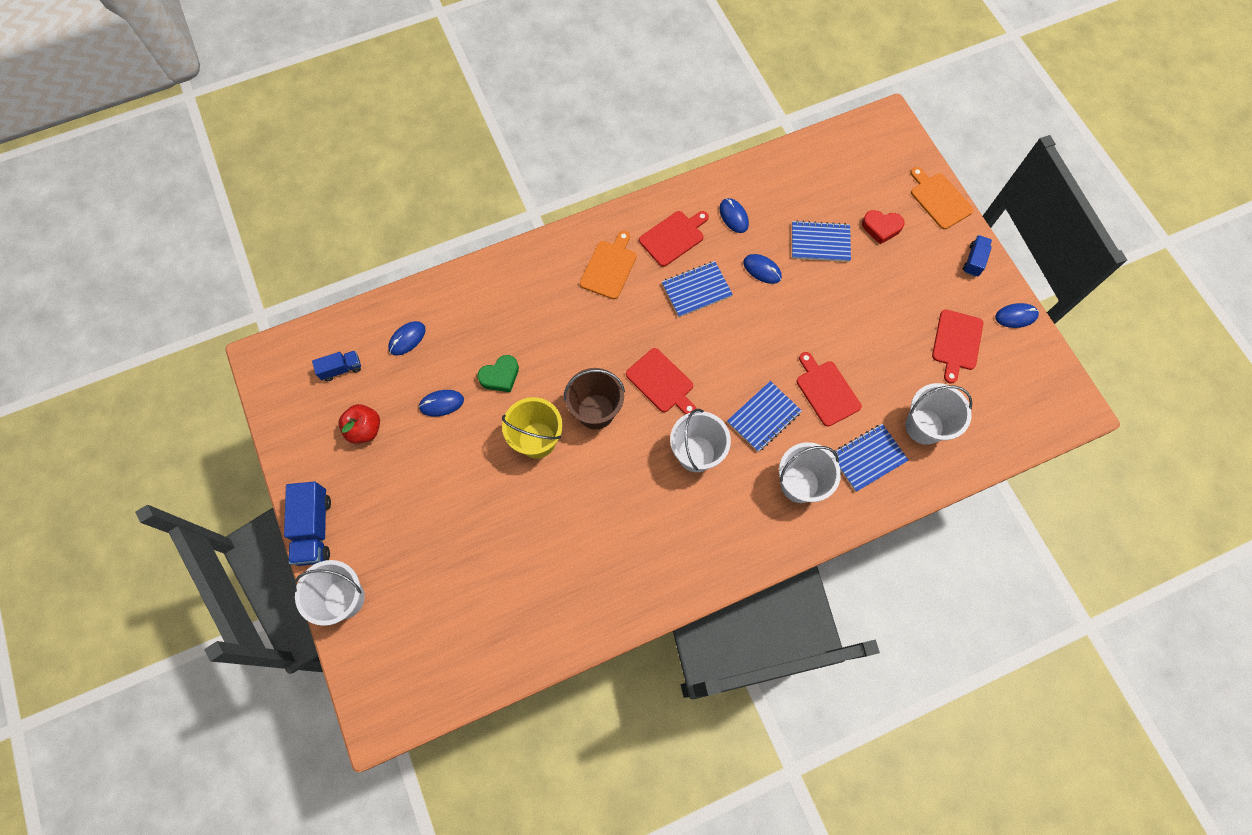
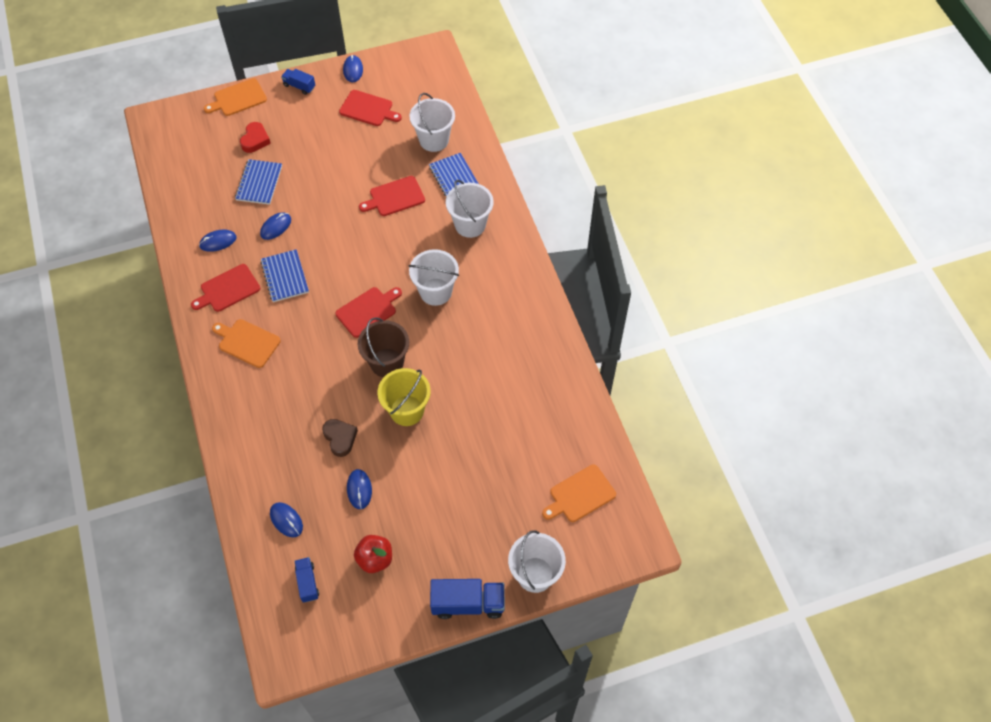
camera: 85 degrees left, 10 degrees down
(439, 644) = (580, 495): none -> orange cutting board
(500, 376) = (340, 438): green heart -> brown heart
(673, 237) = (228, 289): red cutting board -> red cutting board turned 90 degrees counterclockwise
(763, 417) = (410, 242): blue notebook -> none

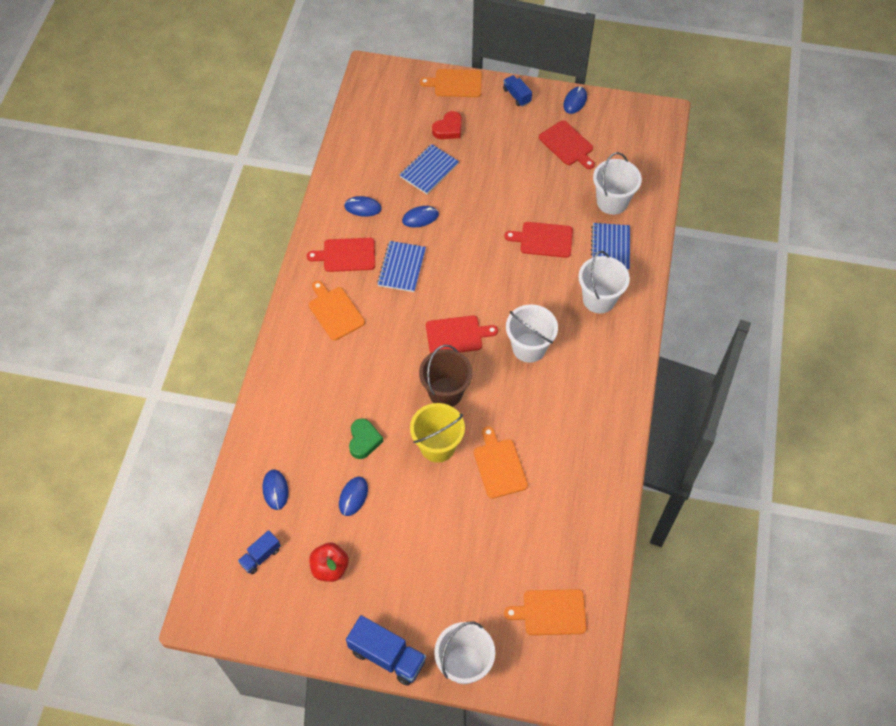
camera: 30 degrees right, 0 degrees up
(307, 582) = (261, 556): blue truck -> blue truck turned 150 degrees counterclockwise
(340, 438) = (364, 440): brown heart -> green heart
(468, 400) = (499, 466): none -> orange cutting board

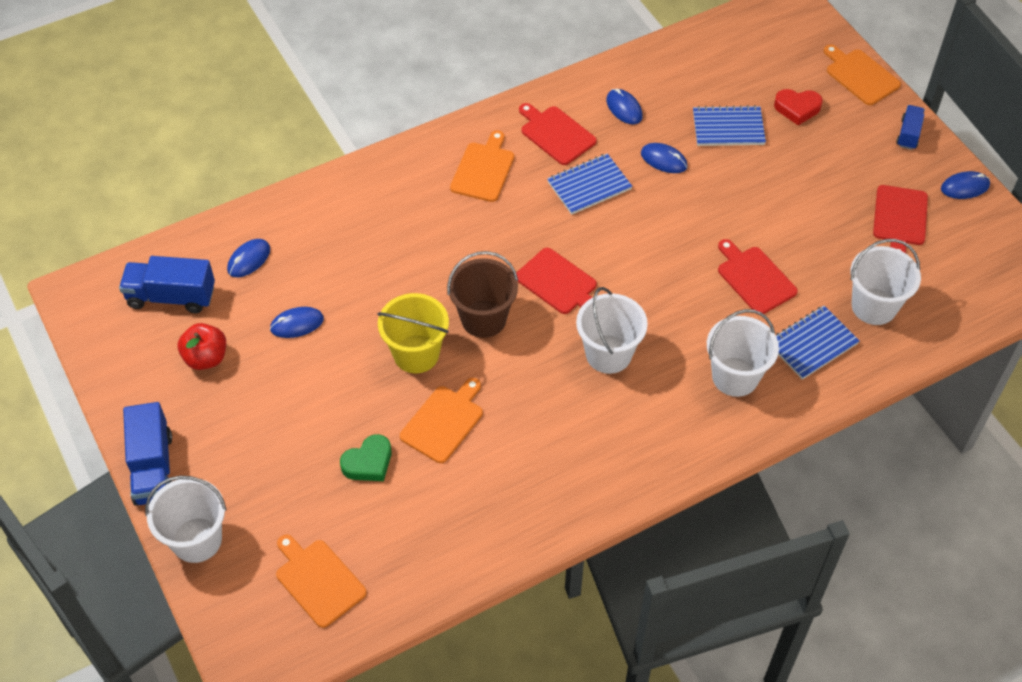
camera: 50 degrees right, 5 degrees down
(261, 556) = (171, 296): blue truck -> blue truck, size x1.72
(364, 440) = (365, 290): green heart -> green heart (368, 462)

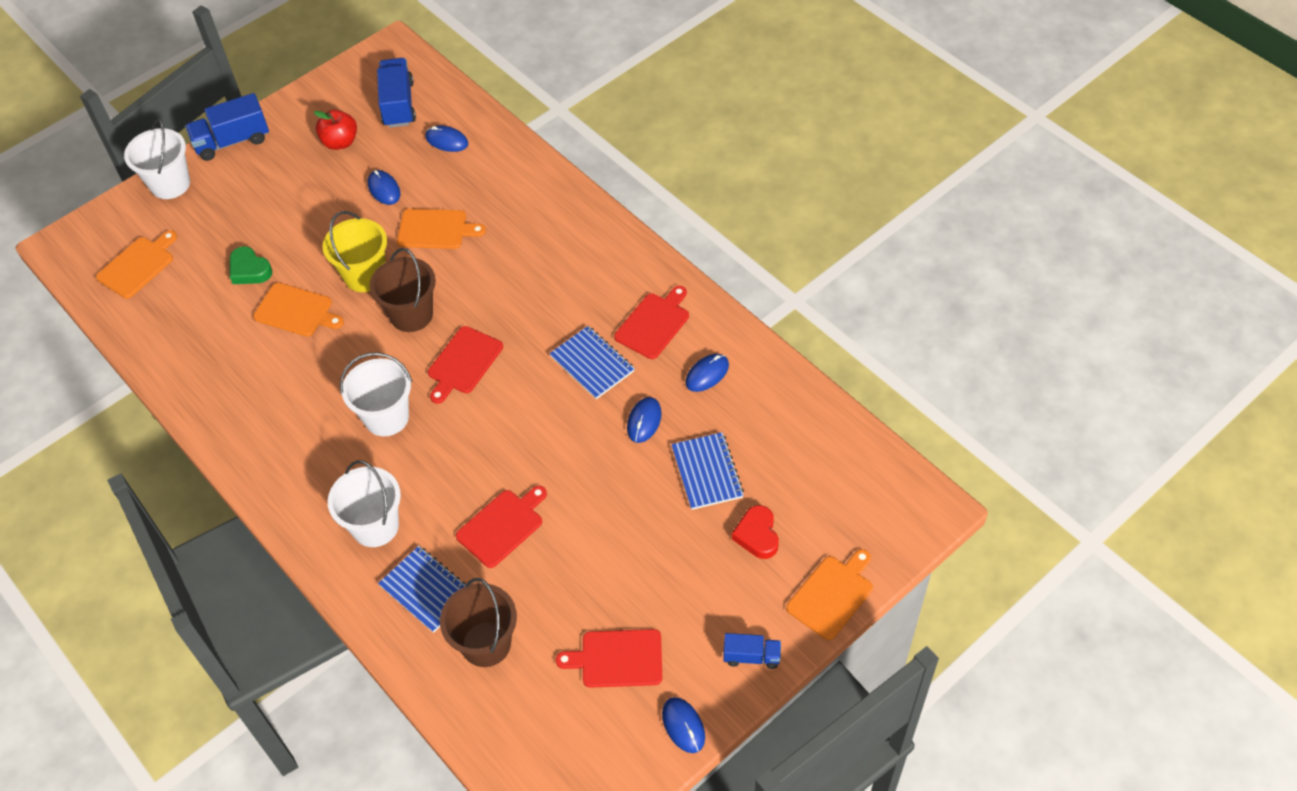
camera: 80 degrees right, 0 degrees up
(483, 170) = (591, 277): orange cutting board -> orange cutting board (435, 229)
(874, 306) = (486, 644): white bucket -> brown bucket

